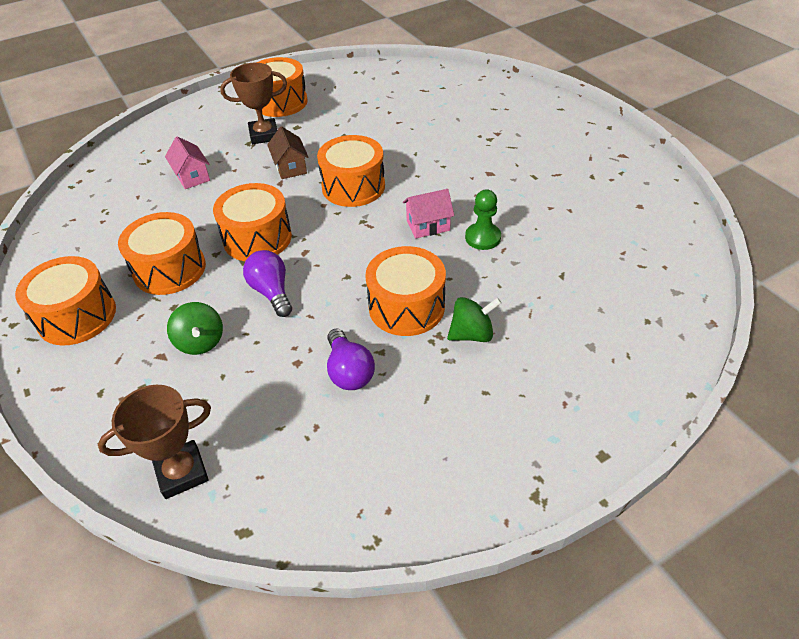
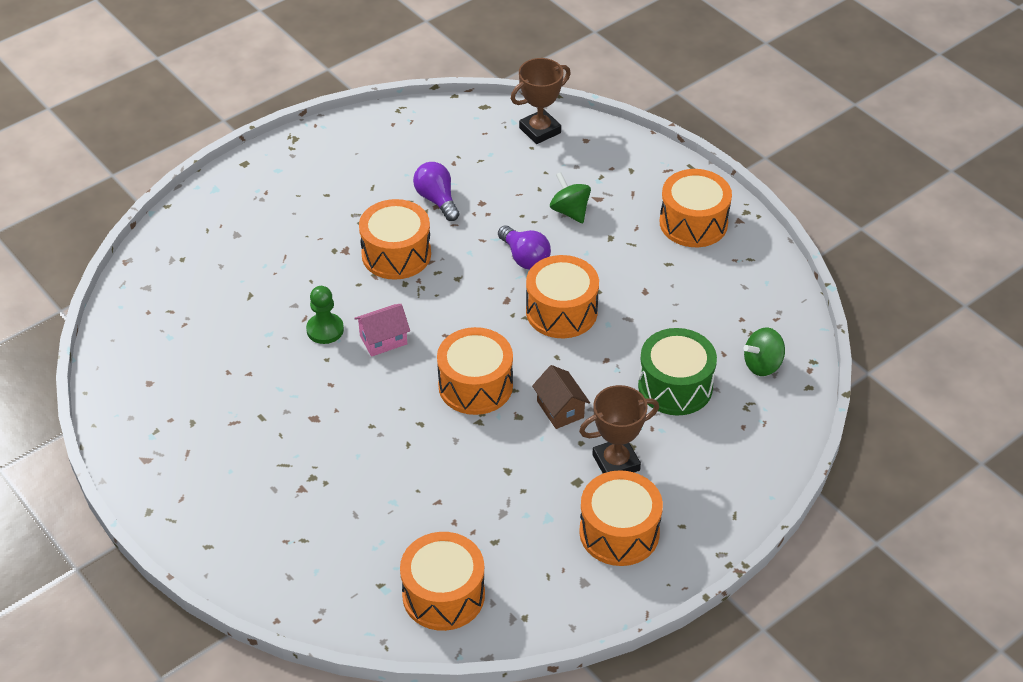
camera: 170 degrees right, 0 degrees up
(169, 269) = (634, 272): orange drum -> orange drum (443, 595)
(192, 176) = (675, 386): pink house -> green drum
(472, 334) = (337, 236): green spinning top -> green spinning top (762, 365)

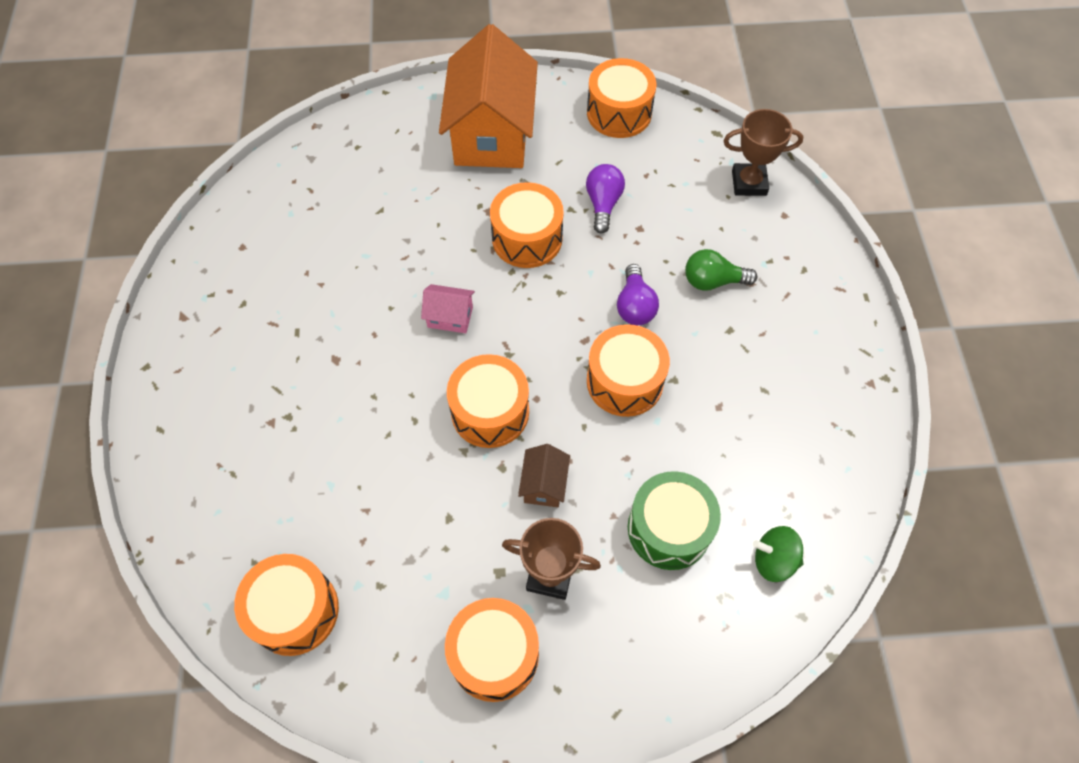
camera: 35 degrees right, 15 degrees up
(295, 193) = (491, 134): none -> orange house
(325, 330) = (411, 278): green pawn -> none
(570, 211) = (713, 281): green spinning top -> green light bulb
(693, 223) = (822, 360): orange drum -> orange drum (619, 113)

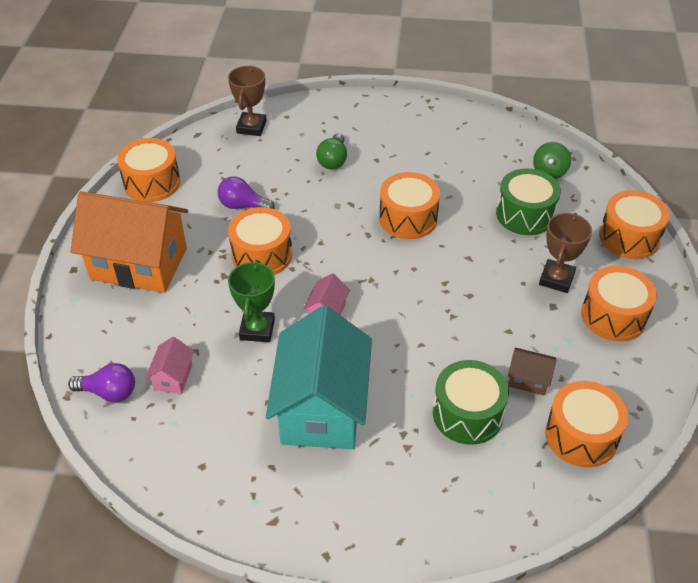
camera: 80 degrees left, 15 degrees down
(316, 334) = (322, 408): none -> turquoise house
(318, 480) = (467, 414): none -> green drum
(344, 199) = (173, 377): none -> pink house
(415, 256) = (257, 329): none -> green trophy
(490, 411) = (420, 296): orange drum -> orange drum (629, 237)
(544, 484) = (486, 273): brown house -> brown house (528, 379)
(635, 306) = (344, 203): purple light bulb -> purple light bulb (109, 392)

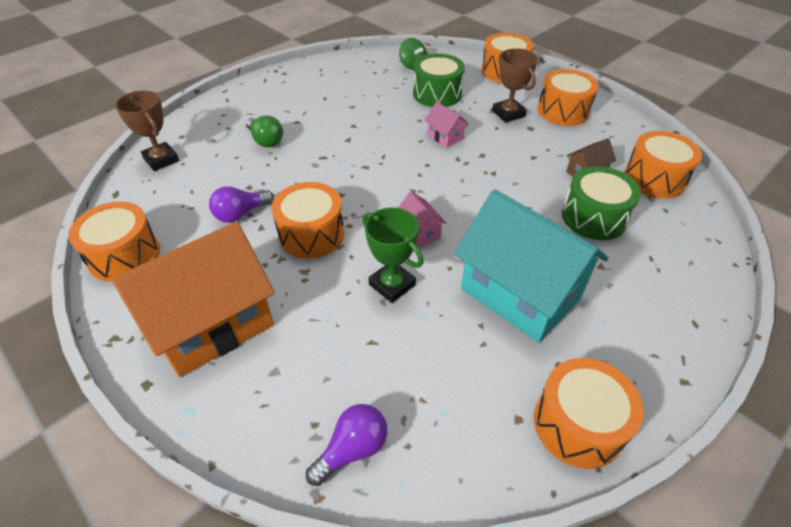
camera: 50 degrees left, 0 degrees up
(173, 377) = (386, 379): pink house -> pink house (445, 137)
(408, 218) = (375, 140): orange drum -> orange drum (578, 424)

